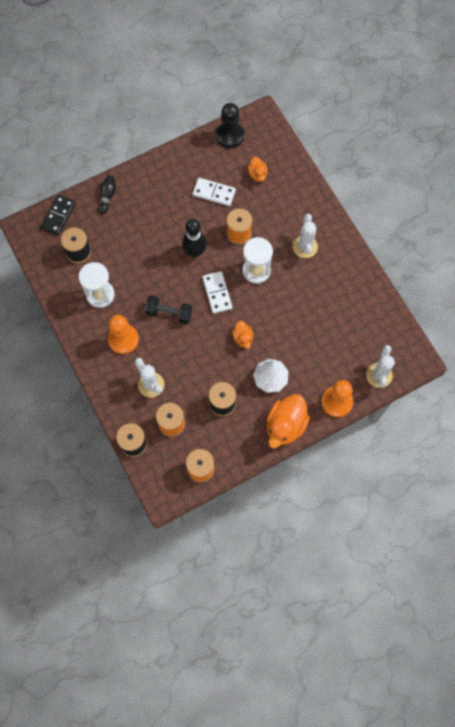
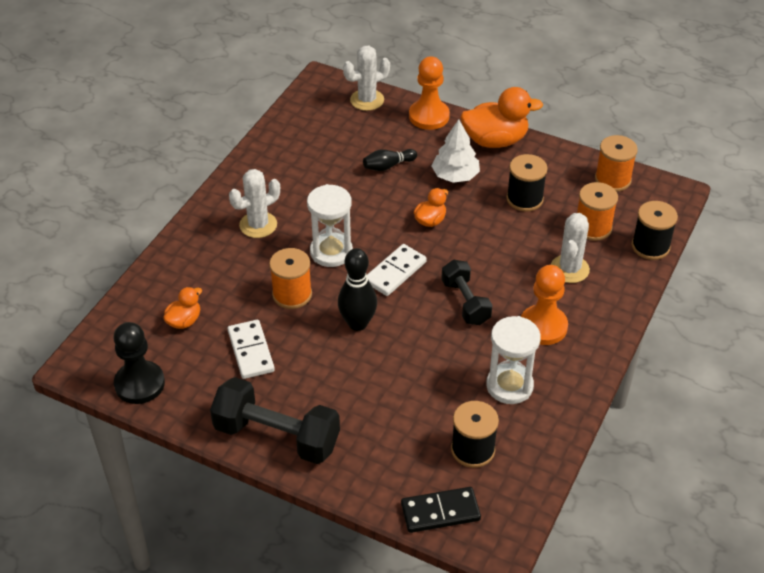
camera: 125 degrees left, 25 degrees down
(107, 196) = (356, 470): black bowling pin -> black bowling pin (388, 166)
(153, 175) = (277, 436): none -> black dumbbell

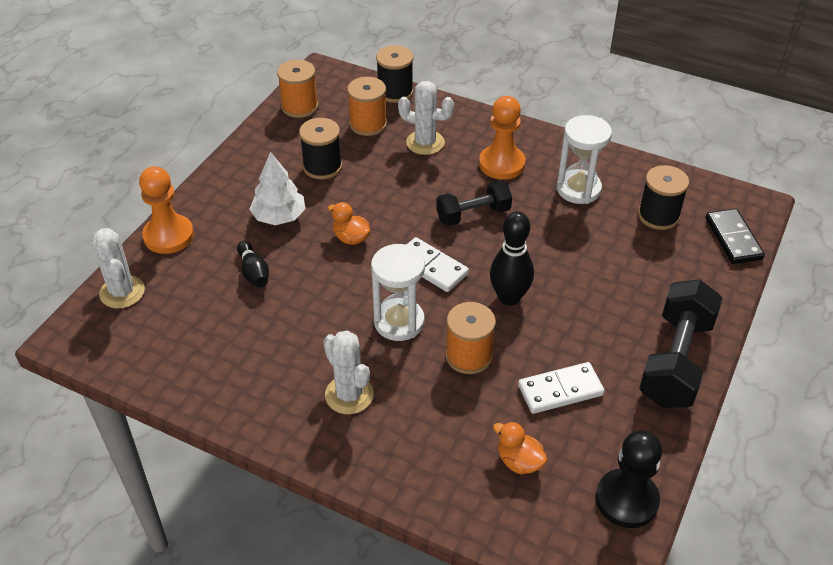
camera: 90 degrees left, 0 degrees up
(495, 140) = (224, 183): orange duck -> none

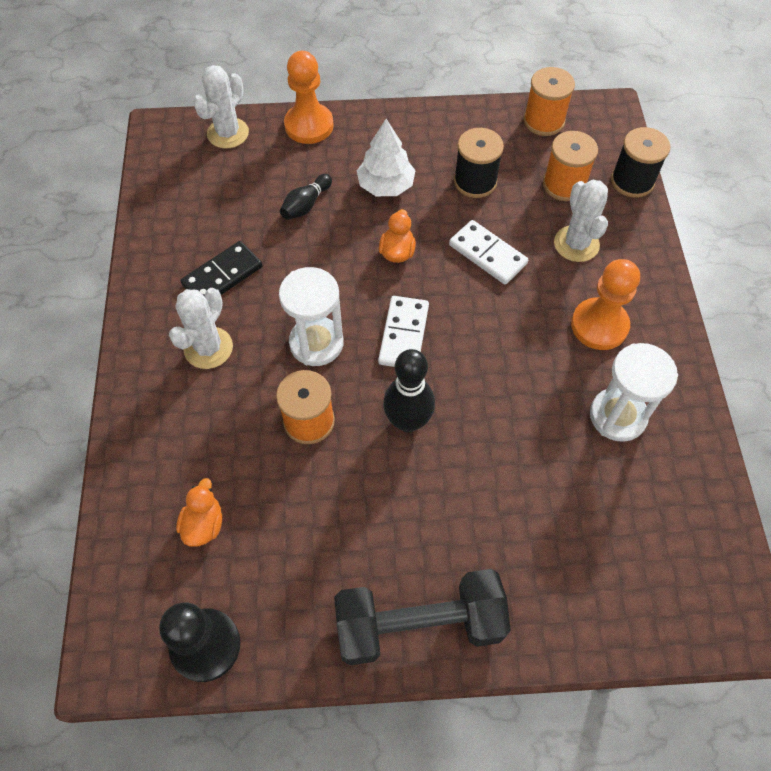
camera: 60 degrees right, 15 degrees up
(473, 214) = (502, 335): black dumbbell -> none
(560, 390) = (311, 523): white domino -> white domino (487, 254)
(658, 216) = (637, 517): black spool -> none
(733, 238) = (661, 619): black domino -> black domino (222, 276)

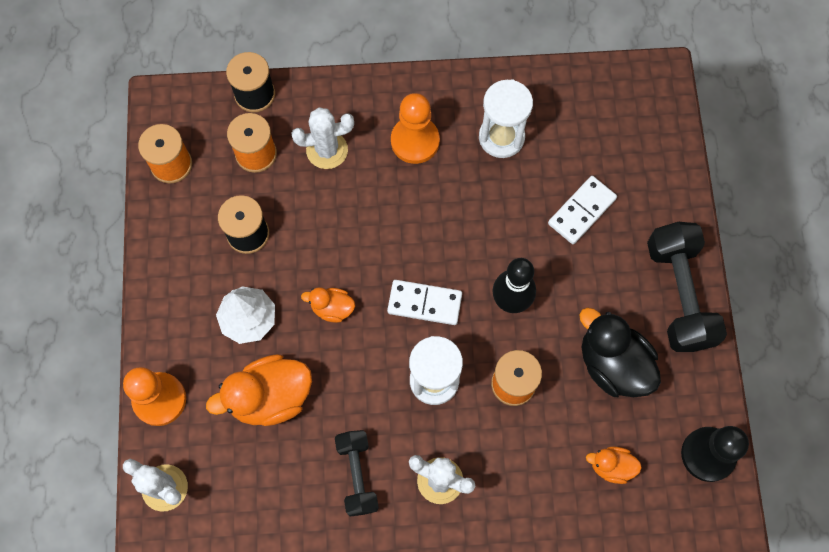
camera: 90 degrees left, 10 degrees up
(222, 276) = (357, 475): black domino -> black dumbbell
(306, 205) = (270, 397): black bowling pin -> orange duck
(328, 533) = (613, 364): none -> black duck
(487, 254) = (337, 227): white domino -> white domino (582, 211)

